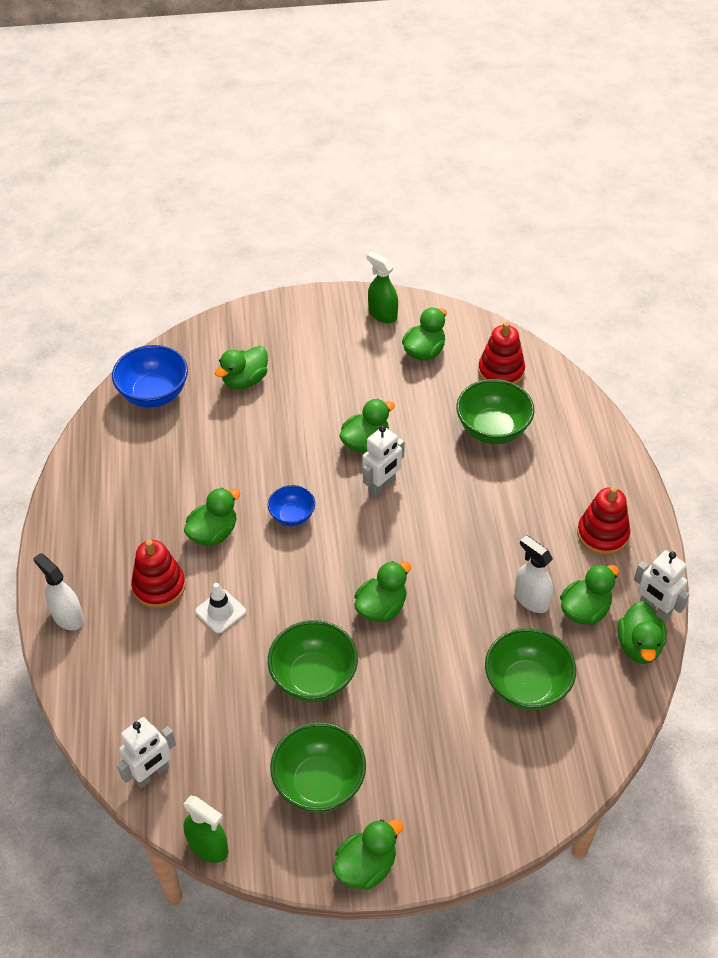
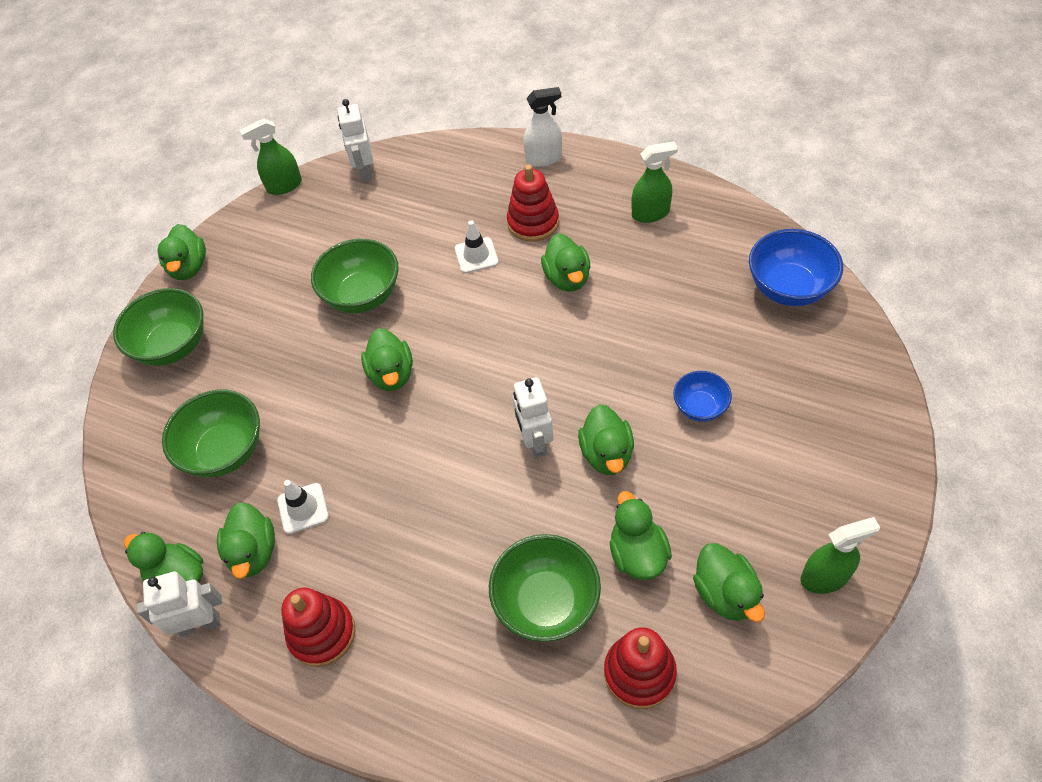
camera: 125 degrees right, 5 degrees up
(109, 505) = (651, 213): none -> green spray bottle
(245, 380) = (769, 376): green duck -> green duck (637, 554)
(292, 516) = (547, 346): blue bowl -> blue bowl (700, 407)
(319, 783) = (272, 264): green bowl -> green bowl (173, 346)
(531, 599) = (303, 508): white spray bottle -> white traffic cone

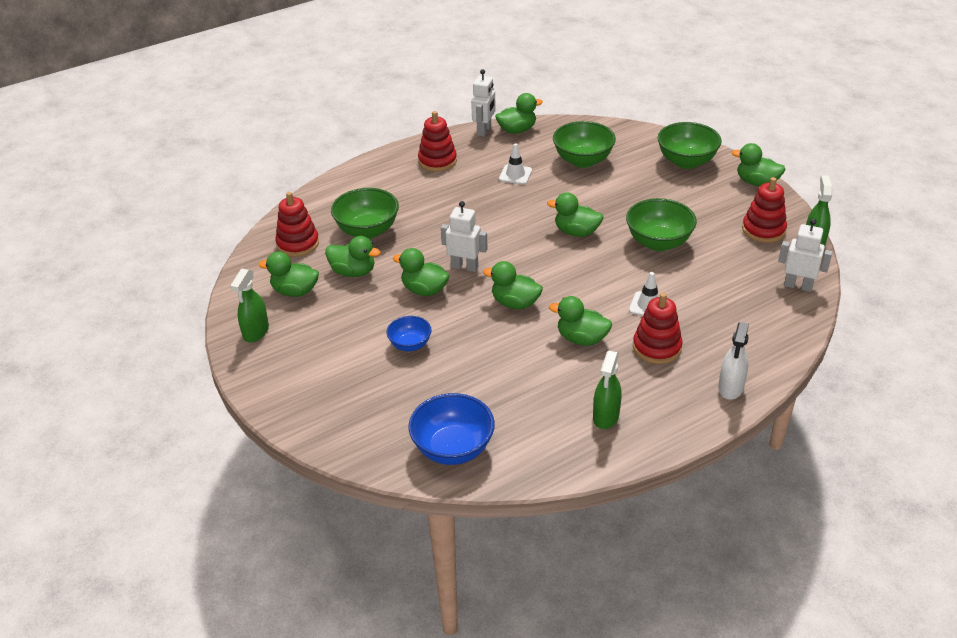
camera: 120 degrees right, 15 degrees down
(253, 552) = (506, 154): green duck -> green duck (515, 303)
(284, 227) = (763, 230): none -> red stacking toy

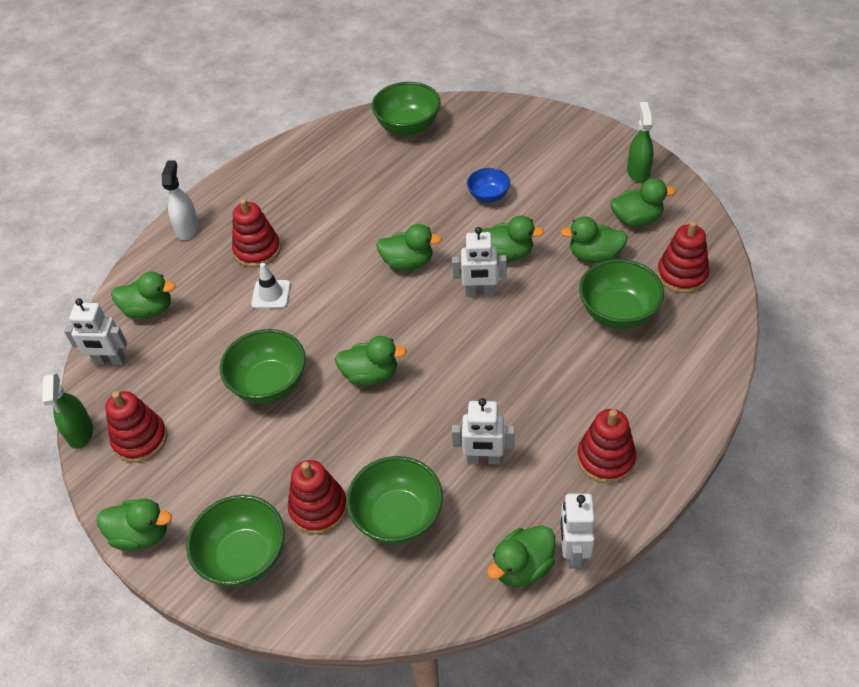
camera: 165 degrees right, 10 degrees up
(453, 449) = (408, 127): blue bowl -> green bowl
(515, 175) = (483, 459): white traffic cone -> white robot
(581, 339) = (330, 241): green duck -> green duck (149, 310)
(605, 416) = (293, 178): green spray bottle -> none
(633, 173) = (318, 508): none -> red stacking toy

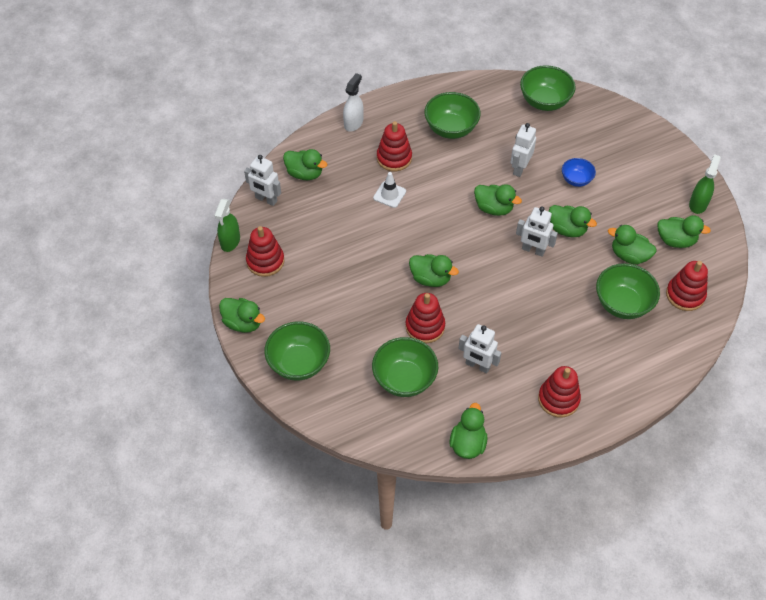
camera: 20 degrees right, 5 degrees up
(269, 384) = (361, 258): green bowl -> green bowl (451, 129)
(318, 508) = (357, 352): red stacking toy -> red stacking toy (425, 326)
(522, 567) = (467, 443): green duck -> green duck turned 120 degrees clockwise
(573, 551) = (505, 448): white robot -> white robot (519, 168)

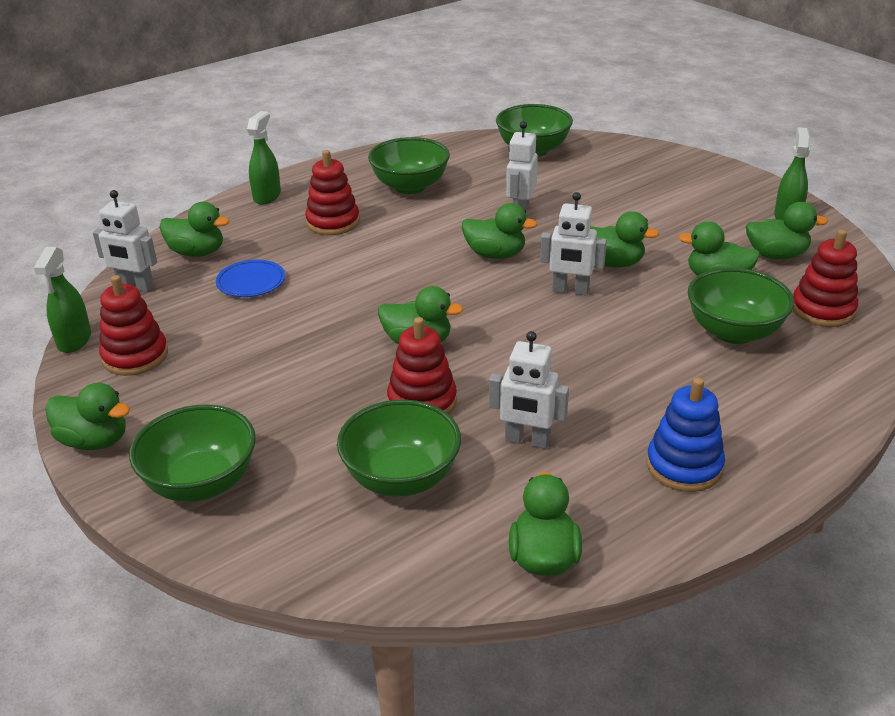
camera: 10 degrees left, 20 degrees down
(336, 208) = (251, 282): none -> blue plate
(353, 123) = (267, 196): white spray bottle -> green spray bottle
(389, 194) = (332, 259): white traffic cone -> none
(558, 399) = (684, 466): red stacking toy -> blue stacking toy
(576, 180) = (605, 213): blue bowl -> none

